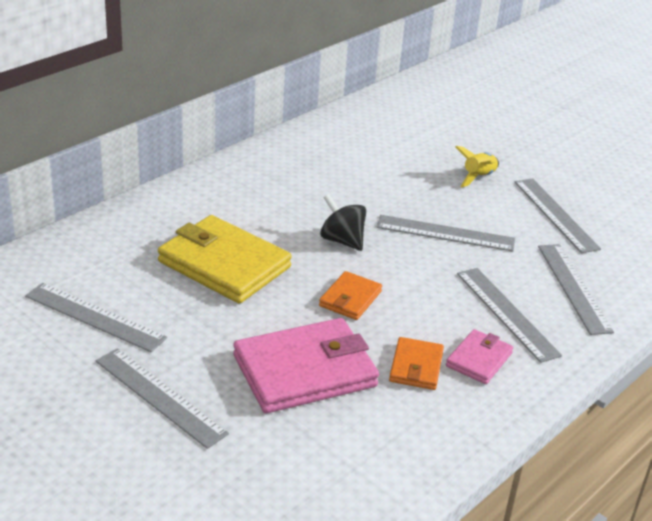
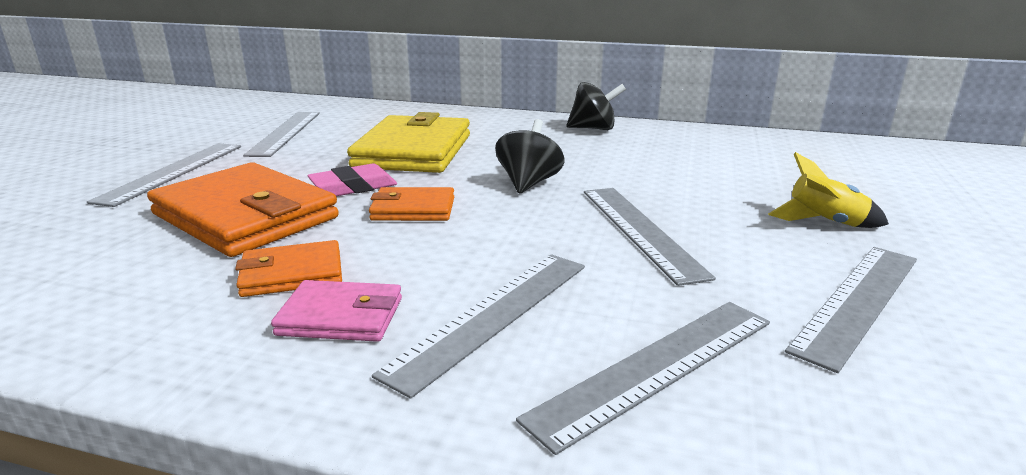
camera: 65 degrees right, 10 degrees down
(250, 170) = (593, 129): none -> black spinning top
(285, 312) = (353, 187): none -> pink eraser
(304, 371) = (246, 216): pink wallet -> orange wallet

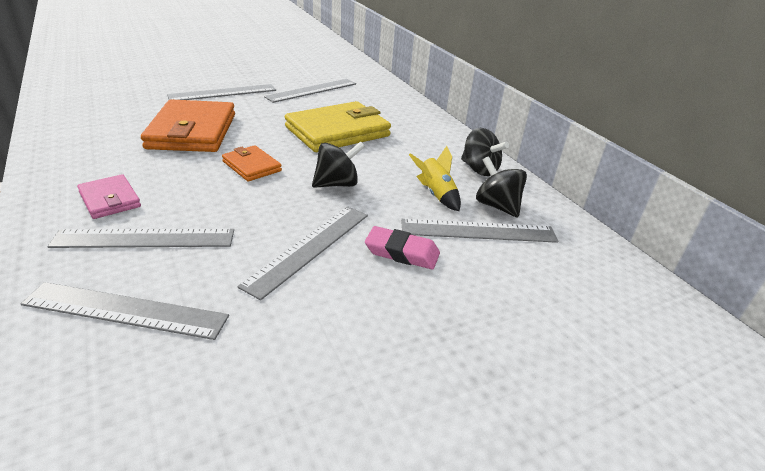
camera: 45 degrees right, 10 degrees up
(292, 274) = (142, 170): orange wallet -> none
(353, 187) = (261, 139): pink eraser -> pink eraser (402, 252)
(664, 143) = (497, 206): none -> black spinning top
(824, 223) = (424, 327): yellow rocket -> yellow rocket (436, 194)
(858, 301) = (287, 374): grey ruler -> grey ruler (478, 231)

